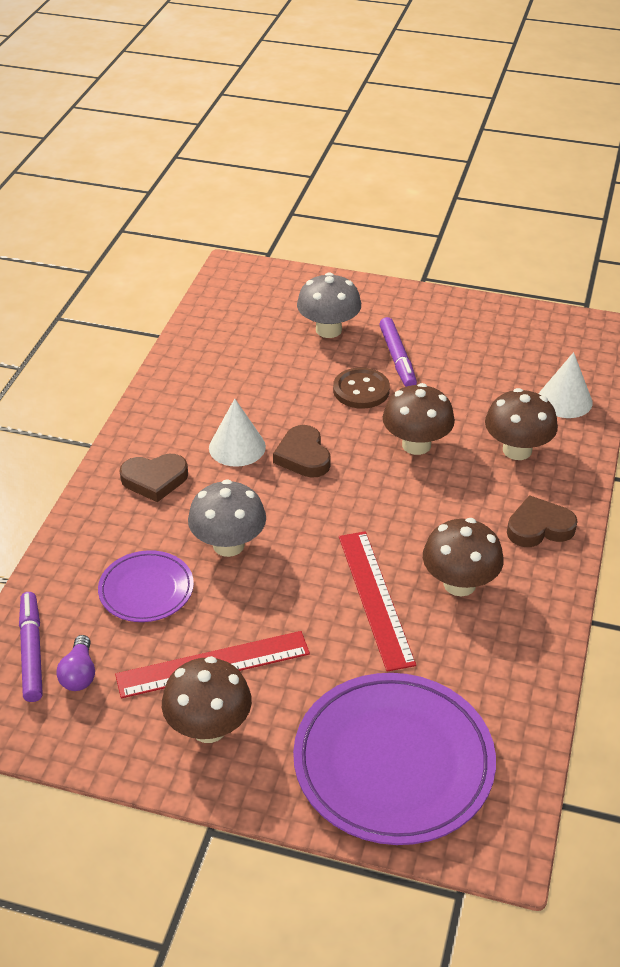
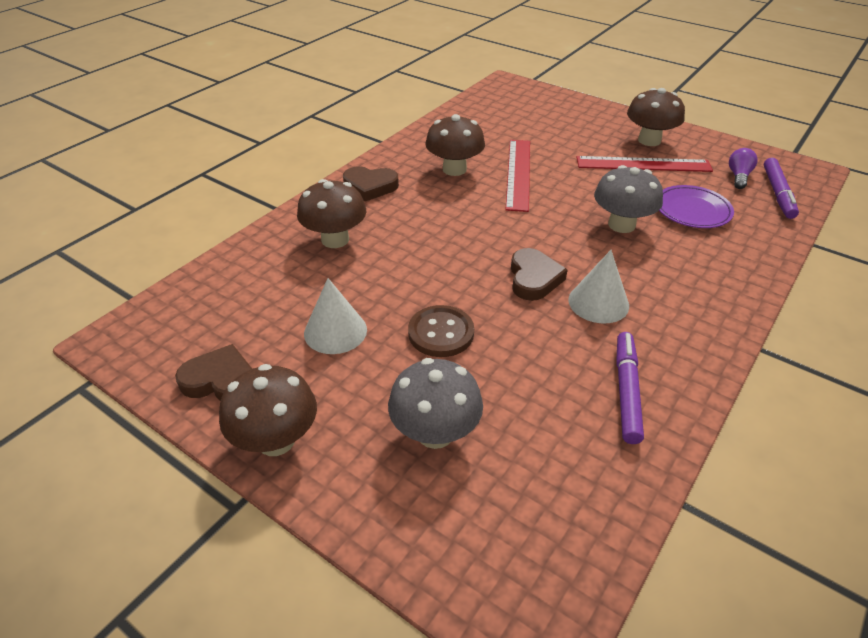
camera: 160 degrees left, 0 degrees up
(154, 480) = (687, 290): brown heart -> brown heart (220, 380)
(393, 762) = (544, 112): purple plate -> none
(397, 358) = (375, 363): purple marker -> purple marker (626, 391)
(416, 445) = (420, 264): brown mushroom -> brown mushroom (276, 440)
(565, 400) = (247, 271): white cone -> white cone (335, 331)

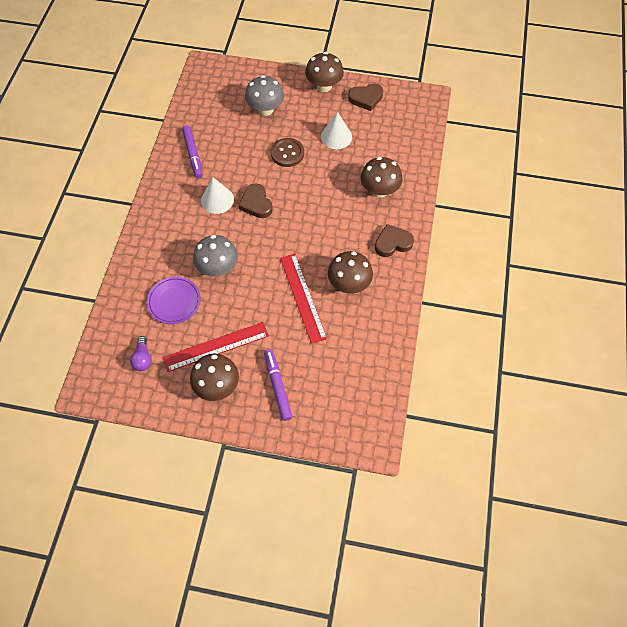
camera: 155 degrees right, 20 degrees up
(777, 193) = (115, 346): purple marker -> purple marker (278, 386)

